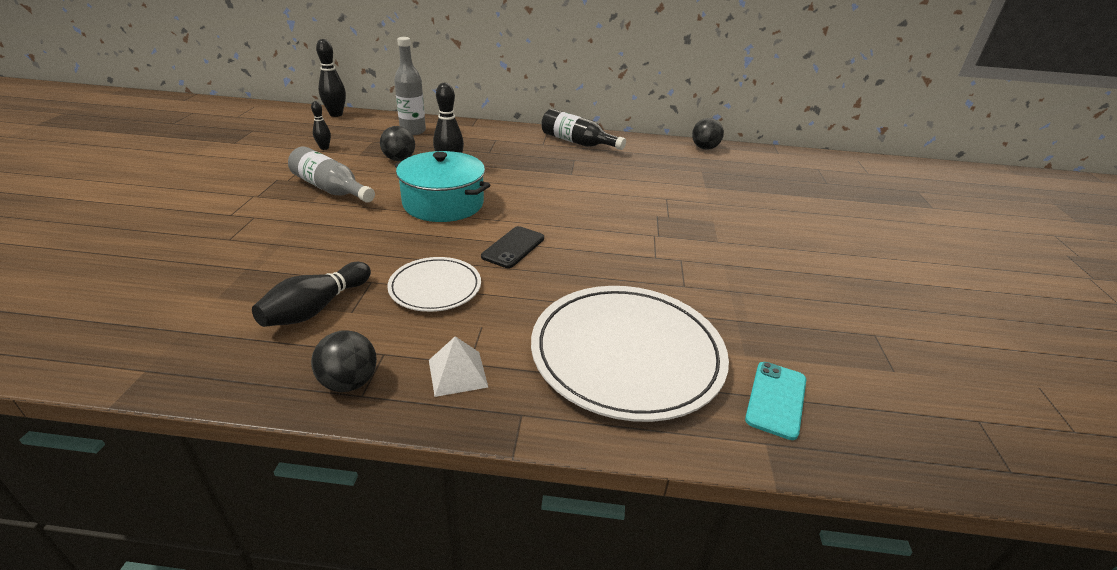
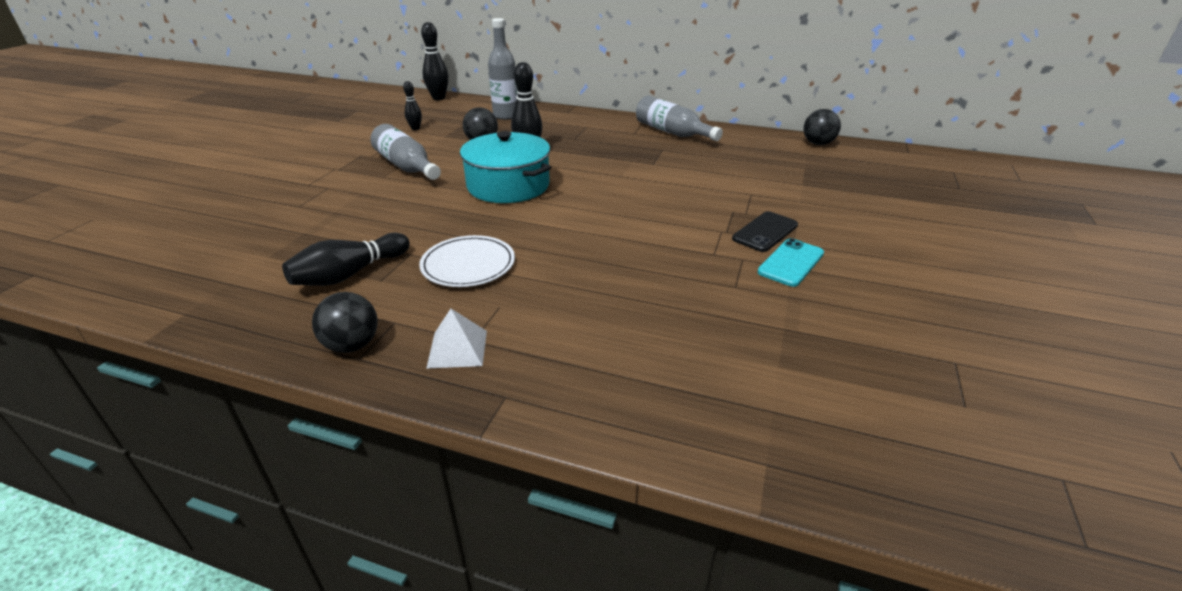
camera: 15 degrees right, 0 degrees up
(513, 247) = (562, 233): black phone -> black phone (765, 232)
(577, 142) = (672, 132): black bottle -> grey bottle
(627, 354) = (641, 350): white plate -> none
(776, 399) = (797, 419): turquoise phone -> turquoise phone (791, 263)

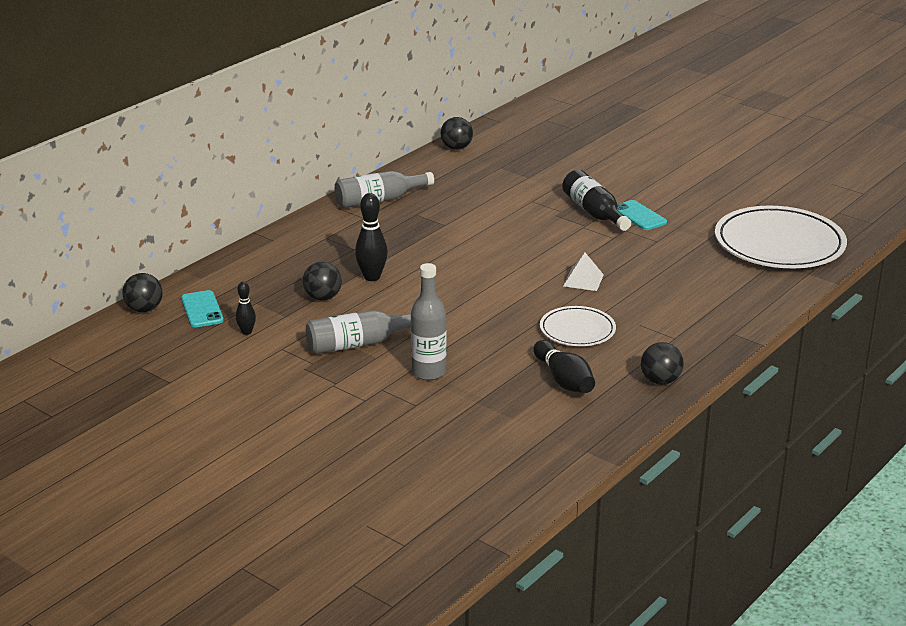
camera: 70 degrees left, 5 degrees down
(438, 98) = (144, 309): black bowling pin -> black ball
(445, 111) = (202, 309): none -> turquoise phone
(457, 349) = (681, 344): white pyramid -> white pyramid (583, 280)
(506, 116) = (252, 275): grey bottle -> grey bottle (429, 372)
(508, 185) = (444, 297): turquoise pot -> none
(765, 232) = (594, 212): black phone -> black bottle
(843, 408) = (779, 244): none -> white plate

